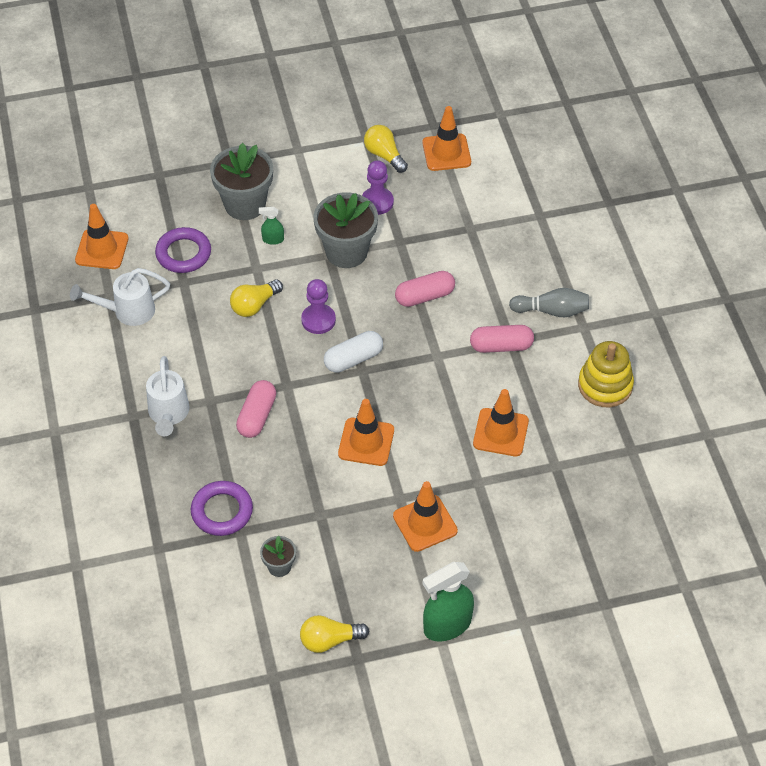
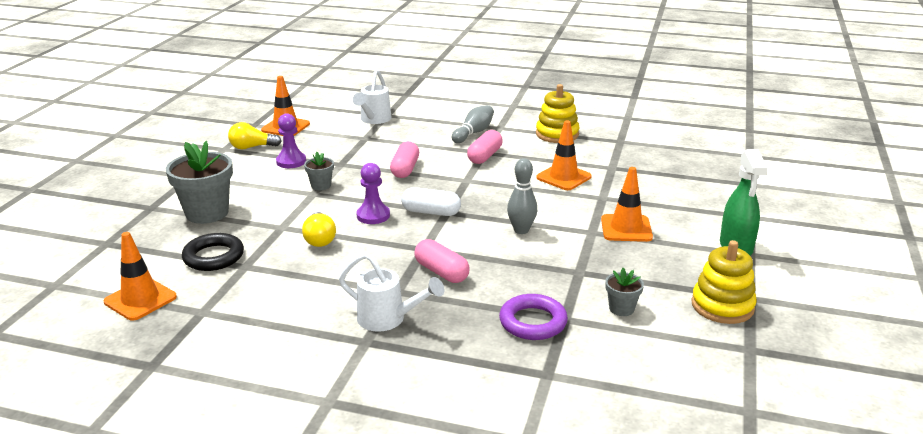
camera: 60 degrees left, 25 degrees down
(127, 311) = (236, 307): white watering can -> white watering can (374, 120)
(183, 253) = (213, 257): purple ring -> black ring
(273, 239) = (263, 211): green spray bottle -> none
(330, 640) = (722, 306): yellow light bulb -> yellow stacking toy
(346, 252) = (321, 185): grey flower pot -> grey flower pot, size x0.50
(353, 359) = (431, 212): white capsule -> white capsule turned 75 degrees counterclockwise
(366, 442) = (521, 230): orange traffic cone -> grey bowling pin

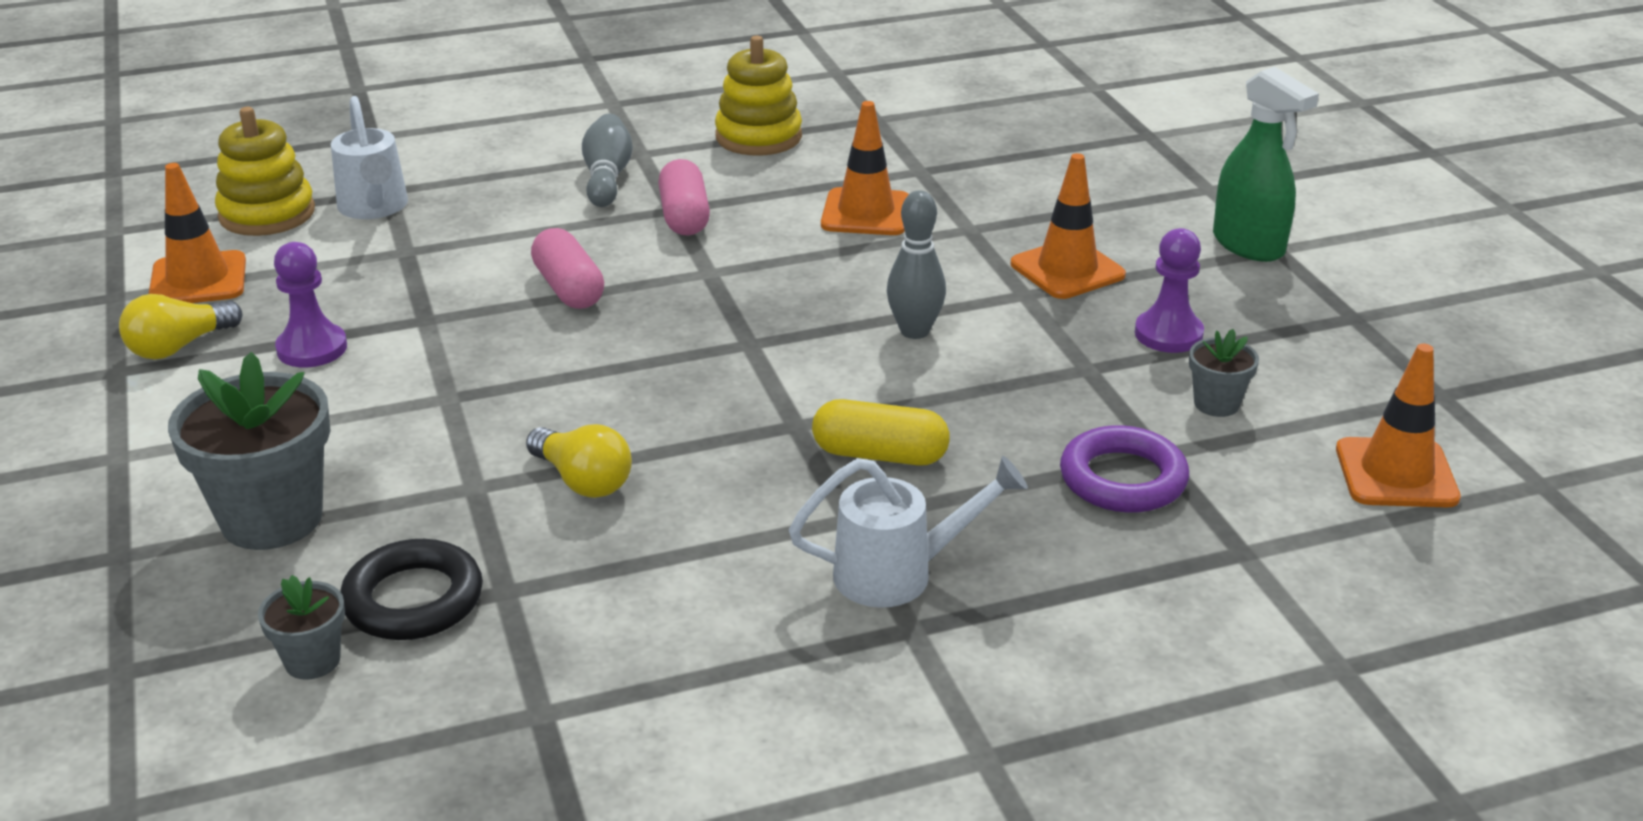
camera: 35 degrees left, 5 degrees up
(140, 299) = (374, 749): orange traffic cone -> orange traffic cone (1396, 474)
(321, 185) = (443, 376): grey flower pot -> grey flower pot (312, 660)
(373, 215) = (625, 398): purple pawn -> purple pawn (1168, 334)
(431, 212) = (723, 354): white capsule -> none
(441, 272) = (880, 455): pink capsule -> yellow capsule
(722, 306) = (1336, 344): yellow stacking toy -> yellow stacking toy (267, 214)

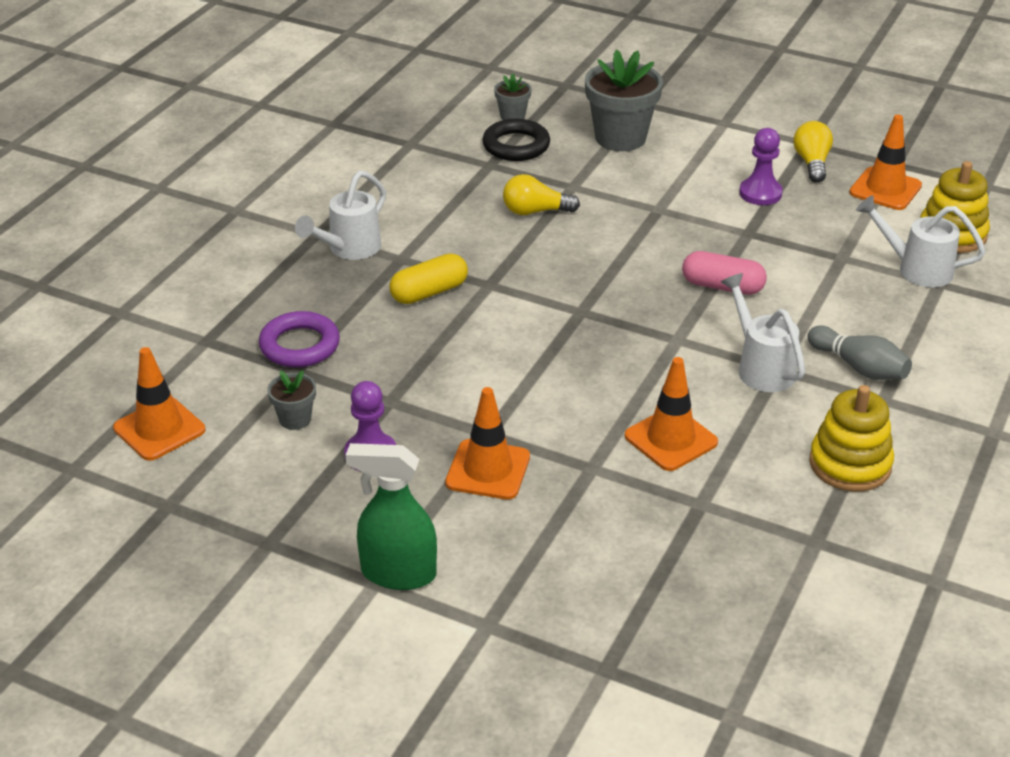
camera: 135 degrees right, 5 degrees up
(684, 217) = (761, 367): pink capsule -> white watering can
(914, 331) = (512, 369): grey bowling pin -> none

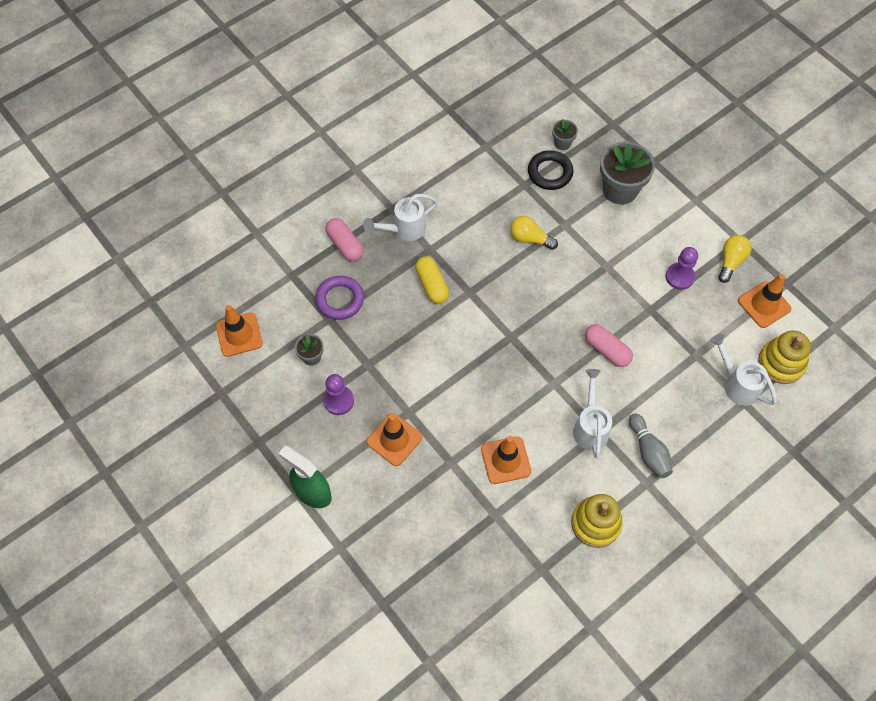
camera: 25 degrees right, 25 degrees up
(270, 288) = (345, 245): none -> pink capsule
(429, 292) = (432, 285): yellow capsule -> yellow capsule turned 75 degrees clockwise

